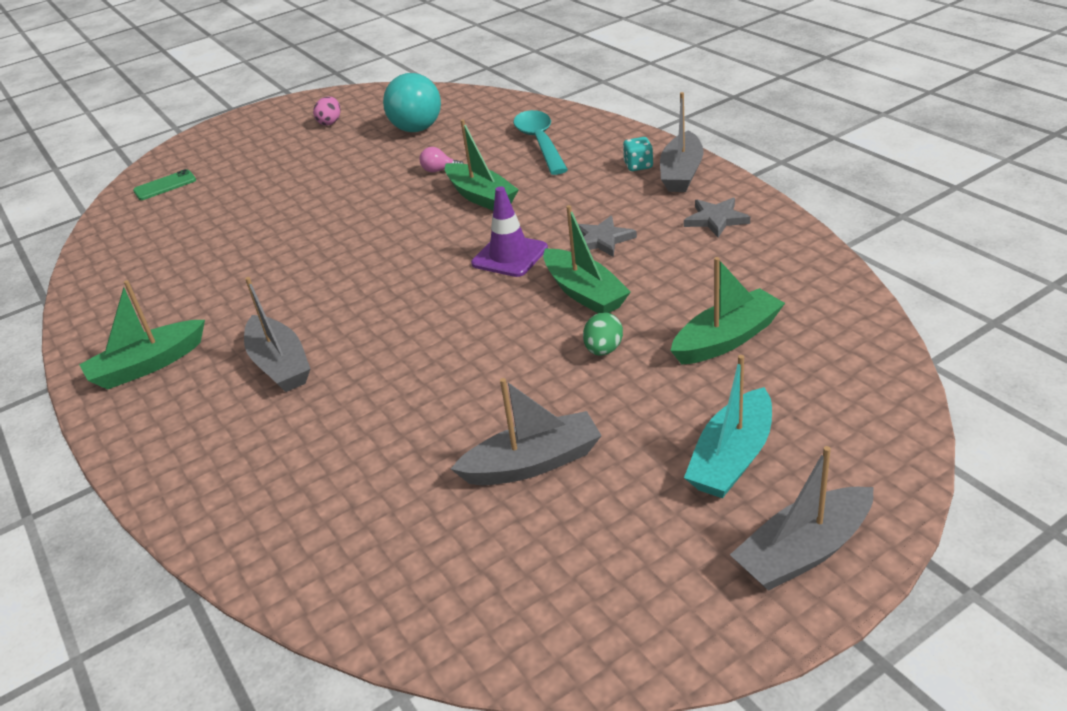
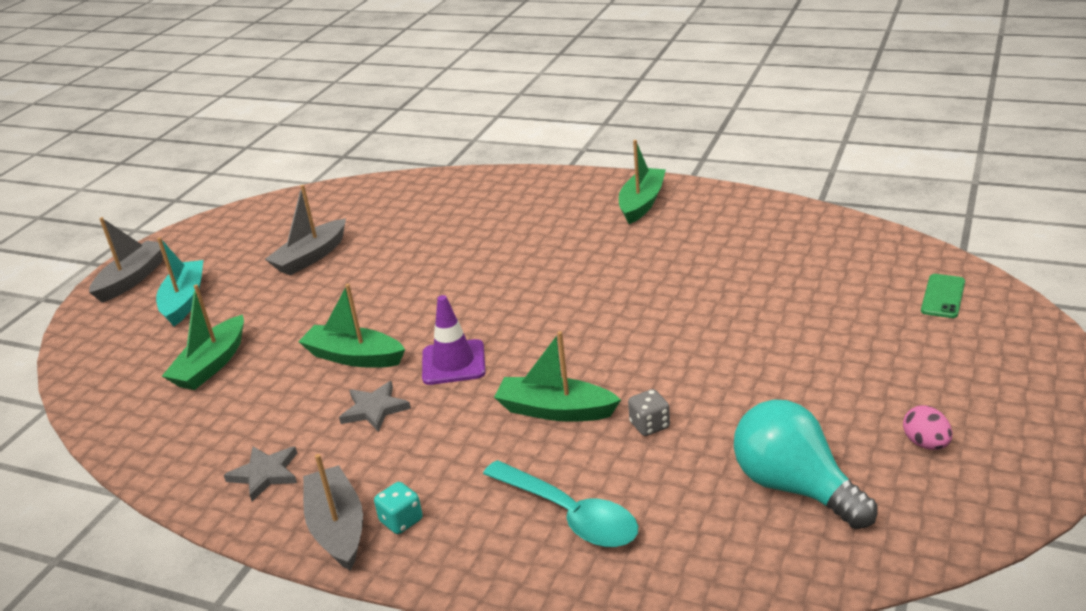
camera: 145 degrees right, 5 degrees down
(280, 365) = (545, 235): grey boat -> none
(440, 170) = (649, 425): pink light bulb -> grey dice
(603, 350) = (307, 325): green egg -> none

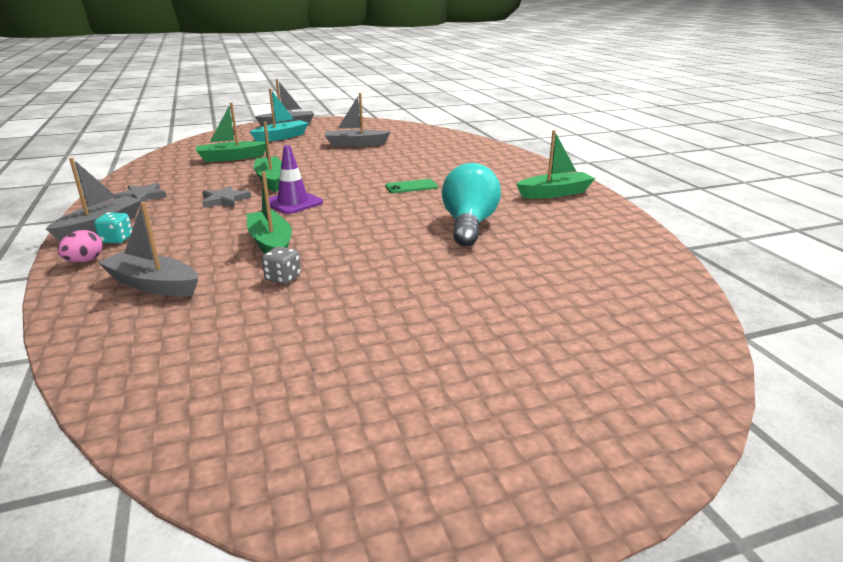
camera: 45 degrees right, 5 degrees down
(570, 515) = (153, 284): turquoise spoon -> grey boat
(795, 487) = (251, 362): turquoise light bulb -> turquoise light bulb (469, 225)
(926, 444) = (379, 413): pink egg -> pink egg (84, 261)
(943, 296) = (642, 346): green phone -> green phone (411, 187)

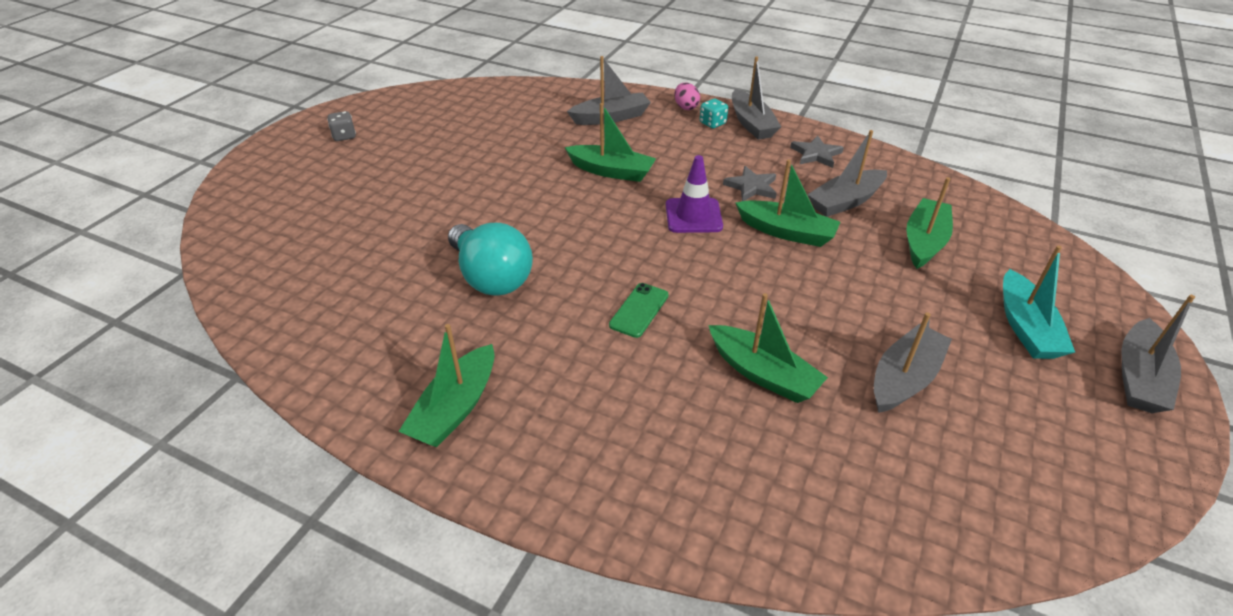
camera: 135 degrees right, 15 degrees up
(208, 177) = (845, 201): none -> grey boat
(283, 278) = (548, 155): grey dice -> grey dice (344, 136)
(401, 159) = (763, 374): none -> green boat

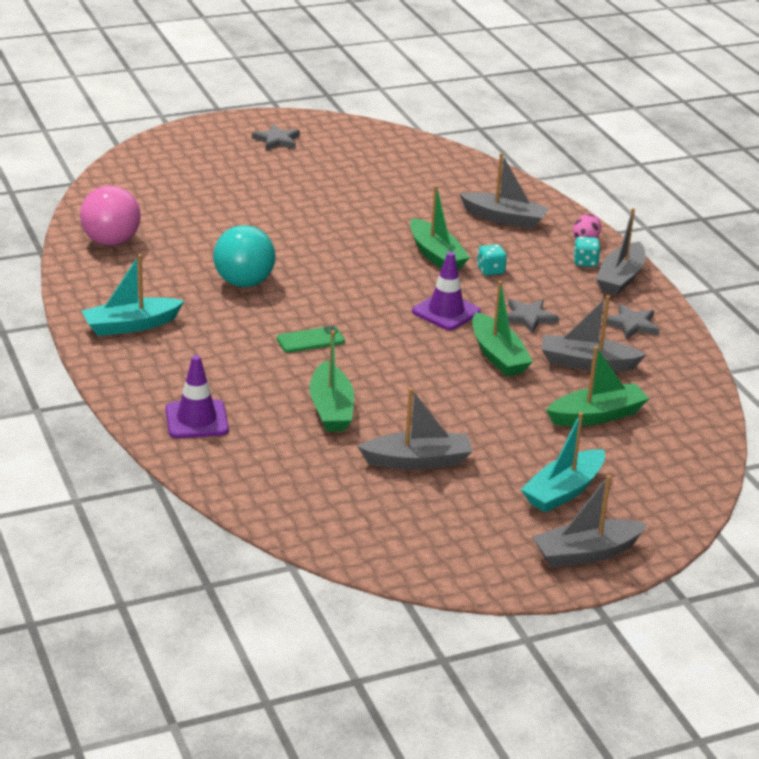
camera: 40 degrees right, 10 degrees down
(299, 310) = (111, 235): none -> pink light bulb
(344, 136) = (277, 140): grey dice -> grey star
(455, 408) = (130, 325): green boat -> turquoise boat
(667, 163) = (490, 270): none -> turquoise dice
(677, 483) = (196, 420): none -> purple traffic cone

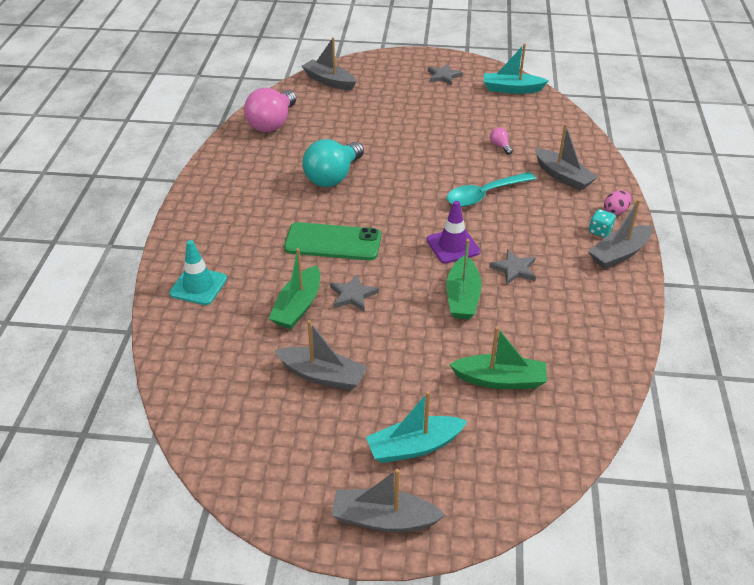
camera: 30 degrees right, 10 degrees up
(130, 325) = (223, 196): turquoise boat -> turquoise boat (511, 89)
(196, 420) = (198, 286): purple traffic cone -> turquoise traffic cone
(310, 340) = (333, 242): green phone -> green phone, size x1.85
(410, 202) = (500, 146): none -> pink light bulb
(436, 255) = (484, 195): green boat -> turquoise spoon
(490, 270) = (516, 219): turquoise dice -> none
(587, 363) = (530, 326): grey boat -> grey boat (329, 81)
(631, 325) = (596, 300): grey star -> grey star (353, 295)

